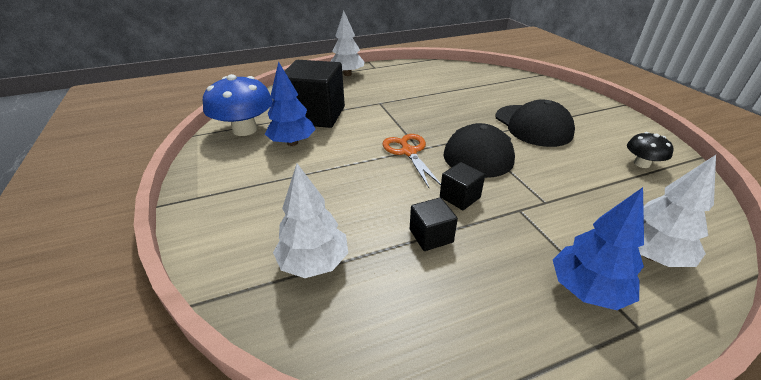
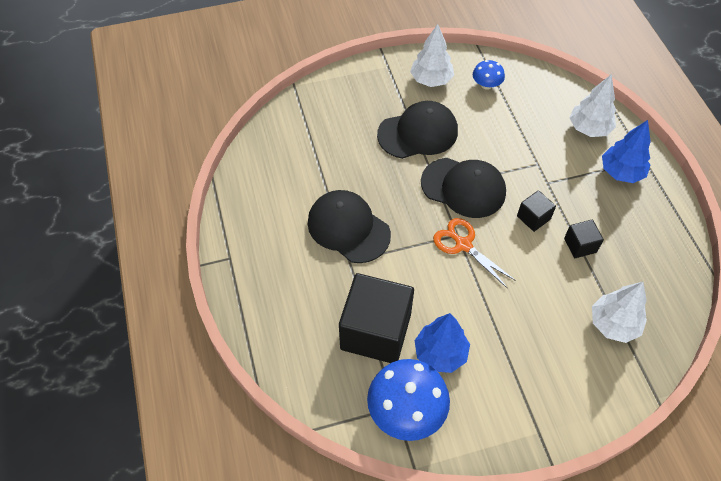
camera: 85 degrees left, 20 degrees up
(347, 74) = (249, 294): white tree -> white tree (431, 80)
(408, 152) = (463, 245): orange scissors -> orange scissors turned 60 degrees clockwise
(410, 101) = (348, 228): none -> black cap
(641, 164) = (486, 85): black mushroom -> blue mushroom

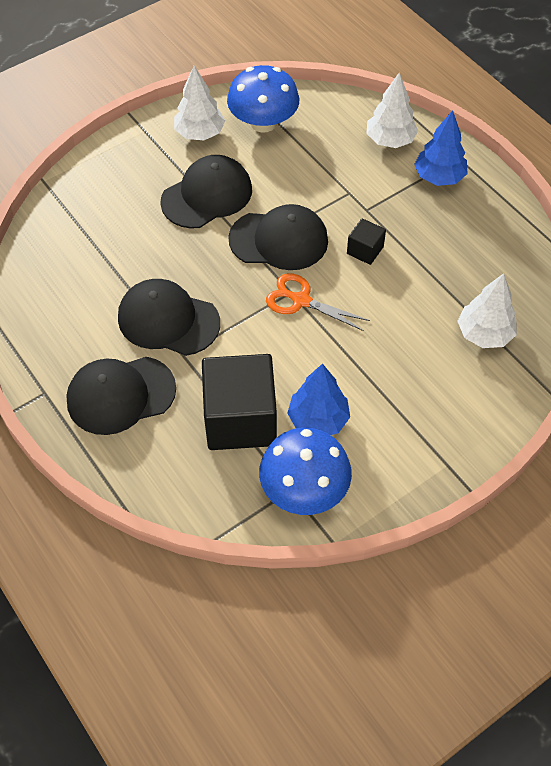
camera: 20 degrees left, 0 degrees up
(287, 279) = (121, 395): none -> black cap
(486, 85) = (263, 123): blue mushroom -> blue mushroom, size x1.91
(580, 245) = (423, 265): black cube -> none

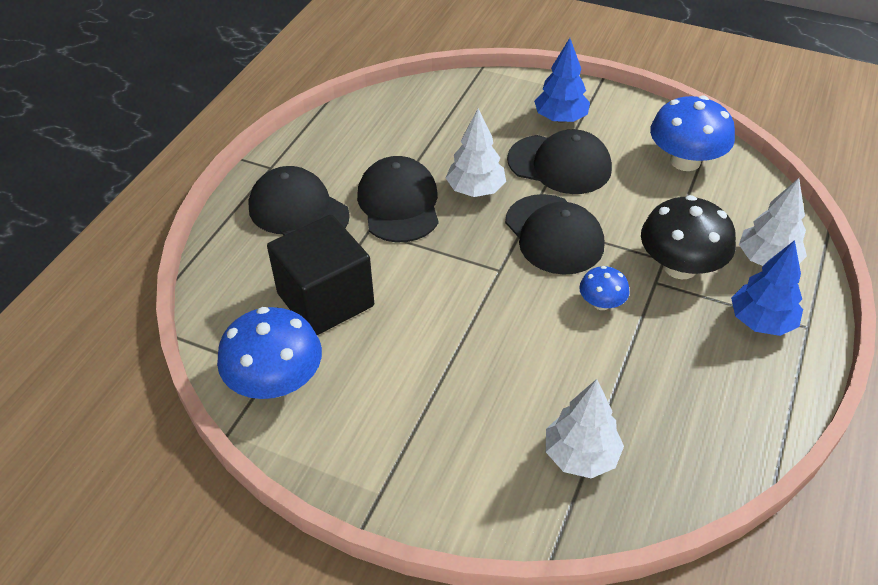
camera: 60 degrees right, 10 degrees down
(200, 133) = (626, 128): white tree -> white tree (475, 190)
(301, 300) = (495, 282): orange scissors -> none
(318, 419) = (363, 357): blue tree -> blue tree (560, 118)
(362, 188) = (680, 266): none -> black mushroom
(365, 250) = (601, 303): black cube -> blue mushroom

